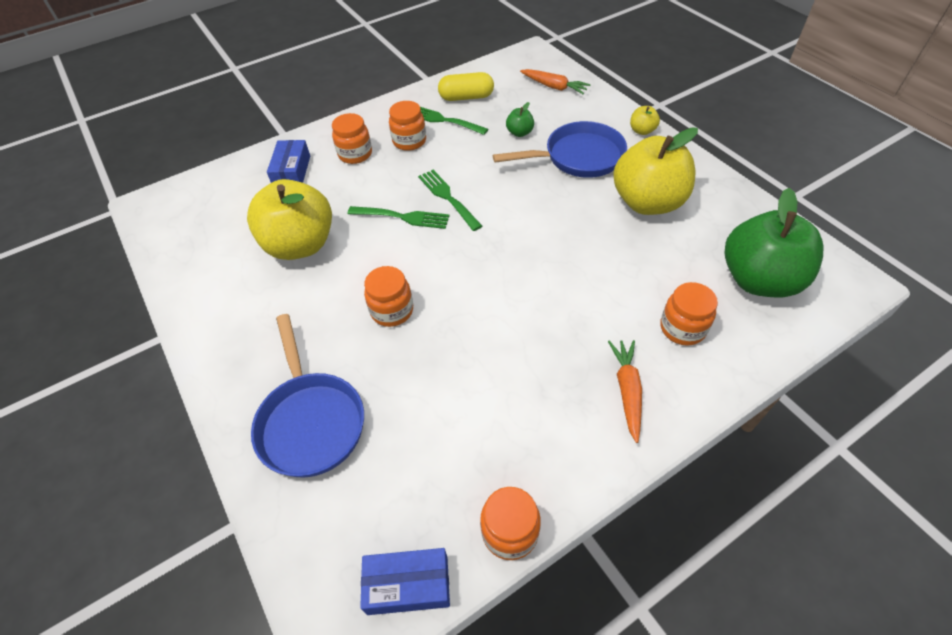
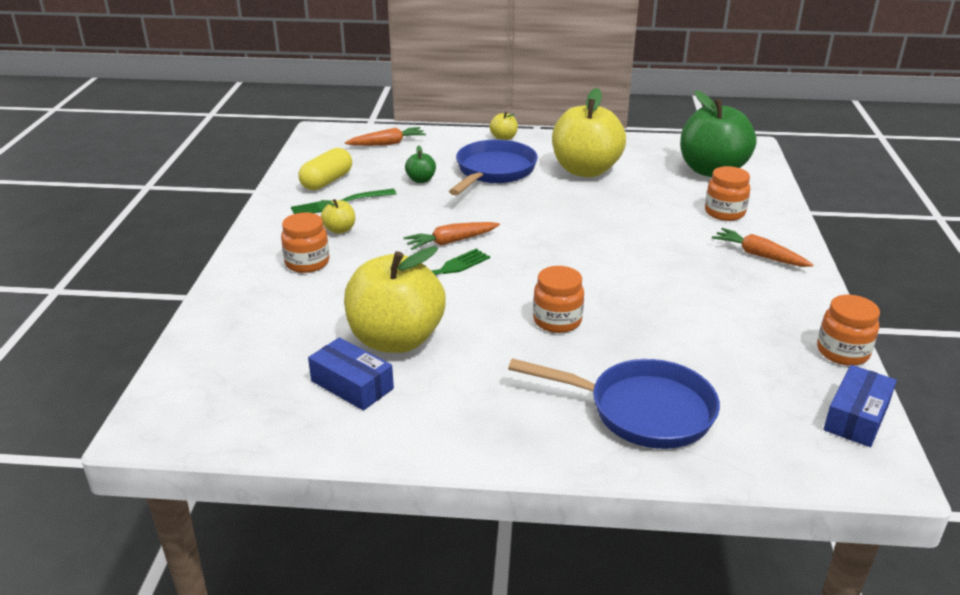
camera: 55 degrees left, 20 degrees down
(292, 171) = (269, 307): blue box -> blue box (352, 385)
(409, 141) = (339, 230): orange jar -> yellow apple
(448, 197) = (451, 242): green fork -> orange carrot

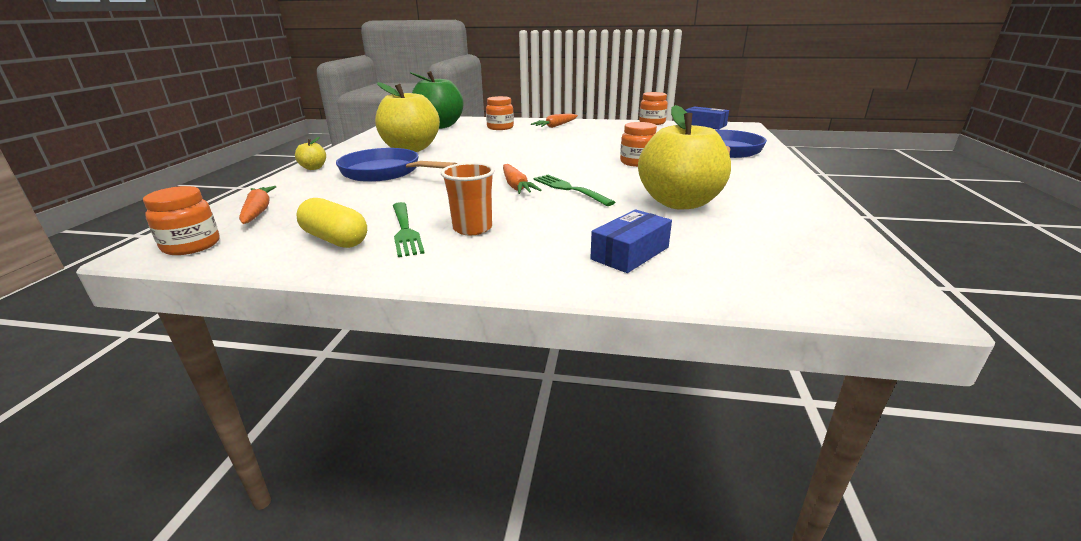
camera: 85 degrees left, 5 degrees down
(307, 263) = (545, 241): orange jar -> orange jar (191, 245)
(339, 230) = (472, 228): yellow apple -> orange cup
(352, 385) = (752, 215): blue box -> blue box (630, 253)
(421, 180) = (377, 196): green apple -> none

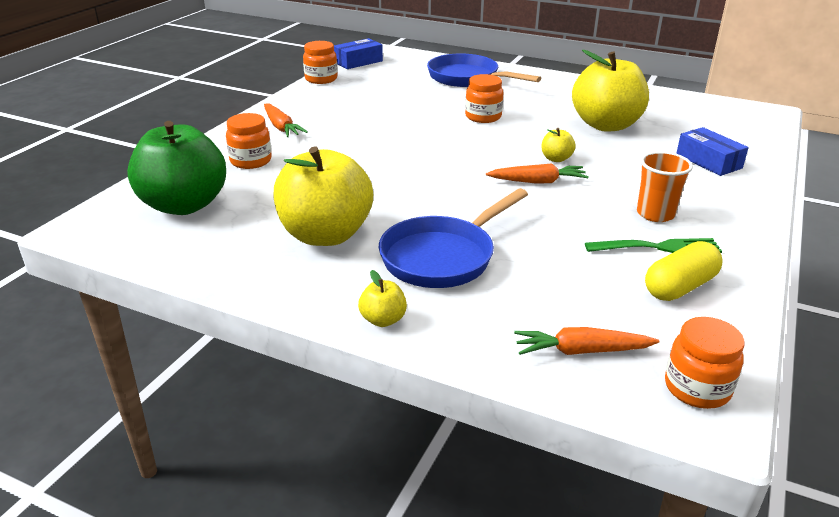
camera: 75 degrees left, 5 degrees up
(569, 189) = (556, 159): green fork -> yellow apple

